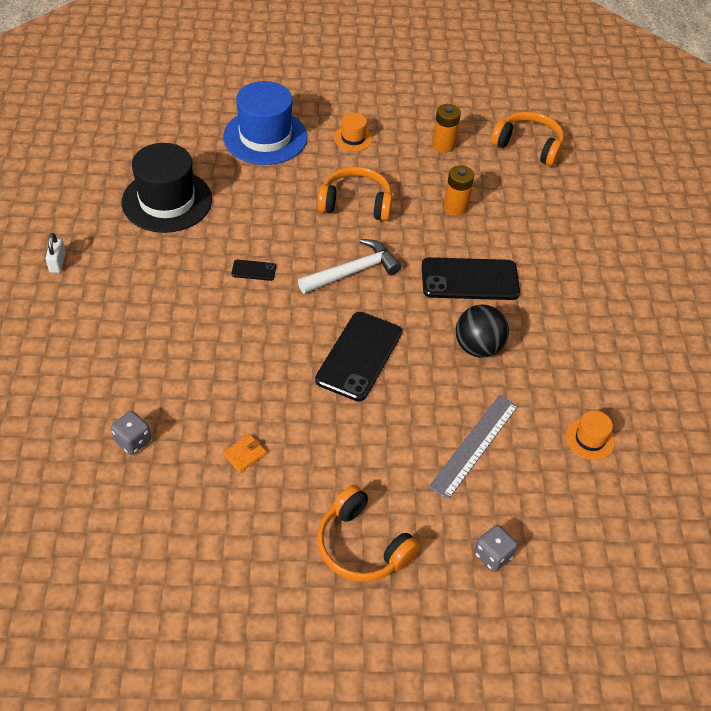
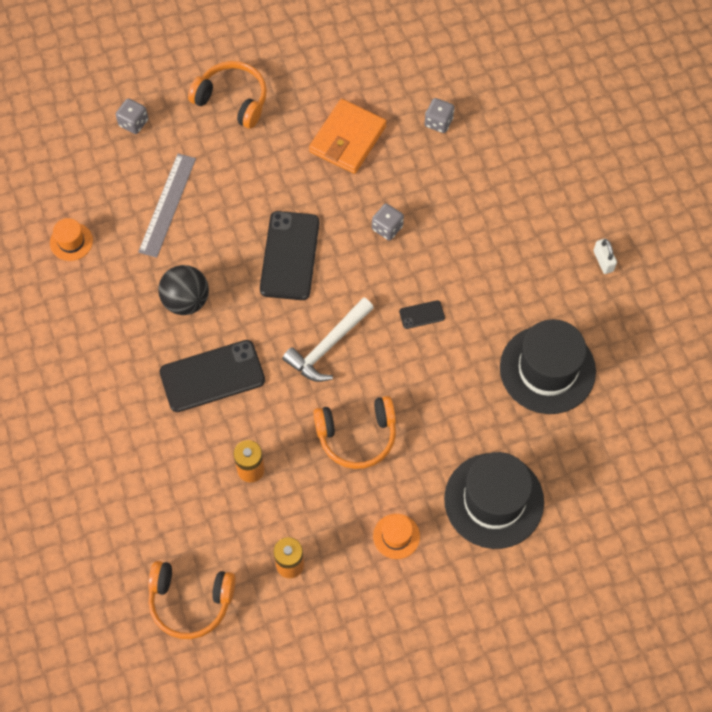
camera: 165 degrees right, 15 degrees up
(245, 454) = (347, 139): orange wallet -> orange wallet, size x2.30
(248, 352) = (387, 228): none -> grey dice
(265, 137) = (494, 500): blue hat -> black hat

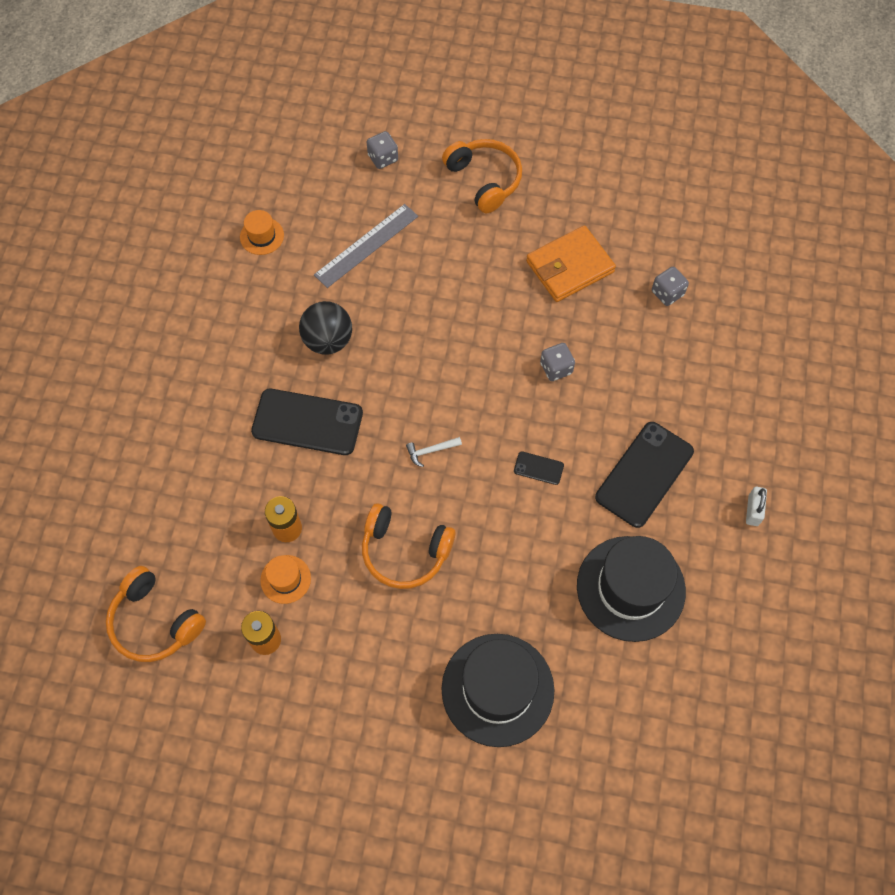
camera: 30 degrees right, 0 degrees up
(289, 256) = (448, 347): black phone -> black phone (644, 474)
(328, 346) = (431, 451): white hammer -> white hammer, size x0.48
(396, 536) = (381, 670): orange hat -> orange hat (285, 579)

